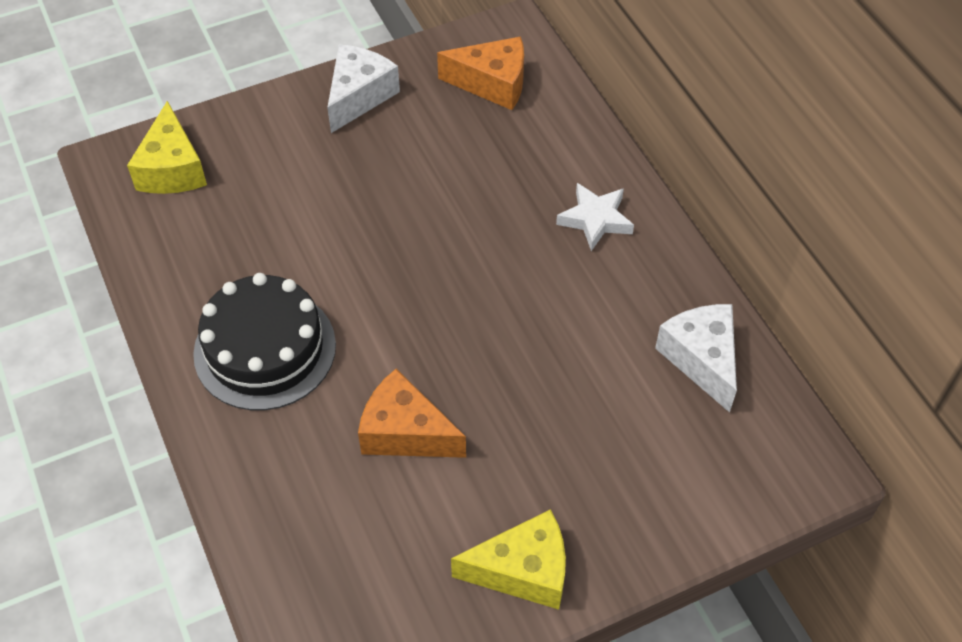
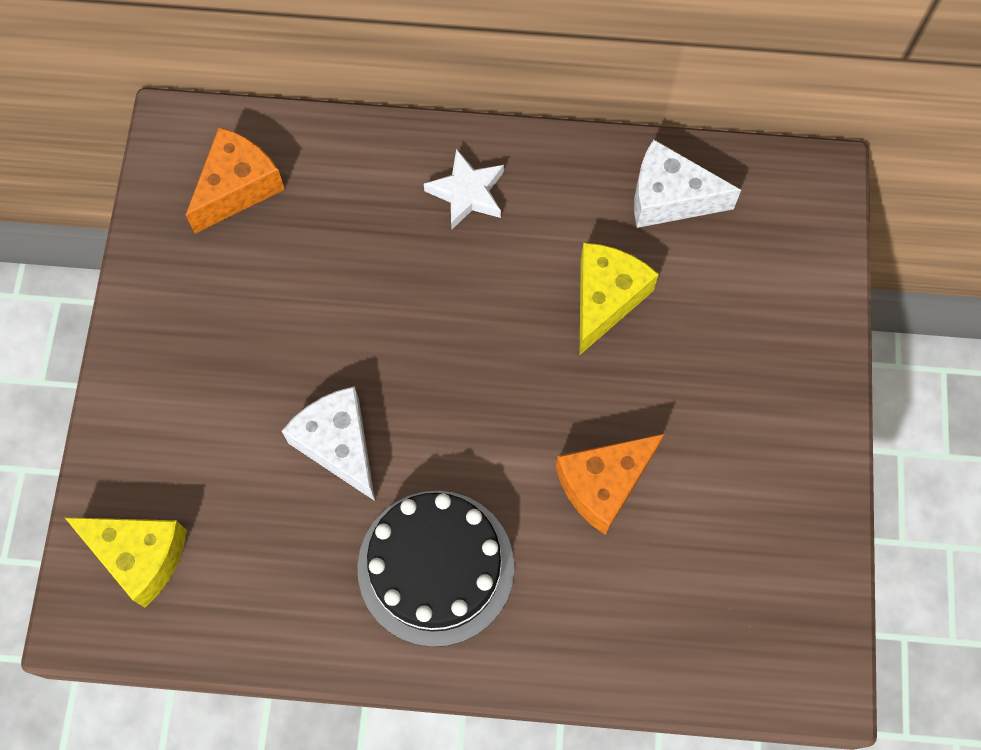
camera: 60 degrees left, 15 degrees up
(359, 96) = (166, 321): white cheese -> white cheese (339, 444)
(523, 571) = (794, 458): yellow cheese -> yellow cheese (606, 299)

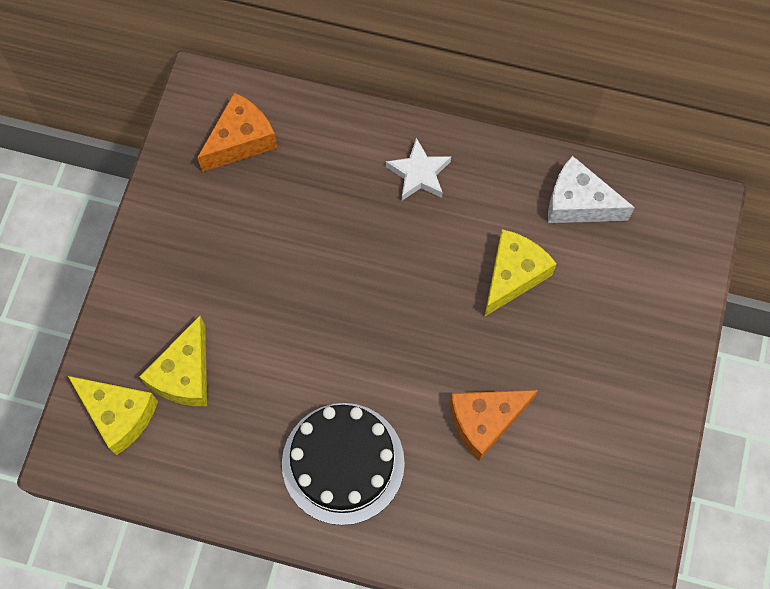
camera: 10 degrees right, 0 degrees up
(216, 490) = (185, 374): none -> yellow cheese
(339, 444) = (285, 355): white cheese -> none

